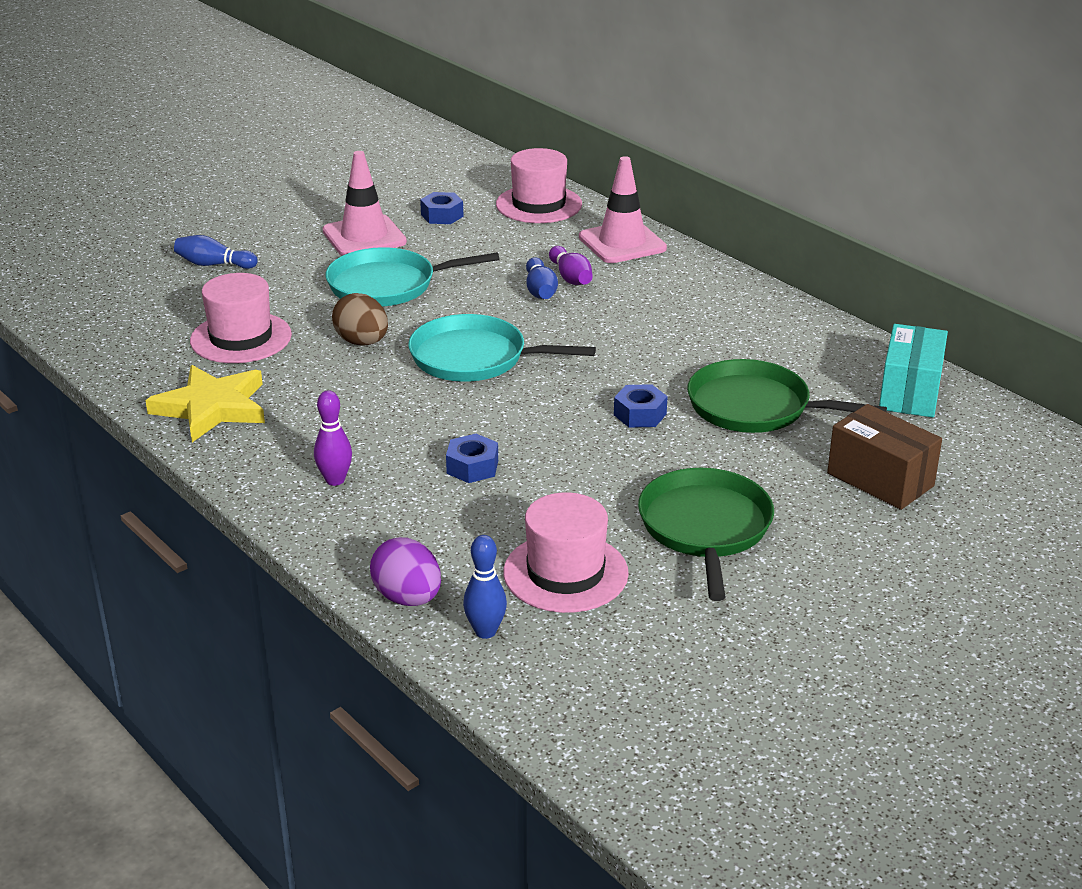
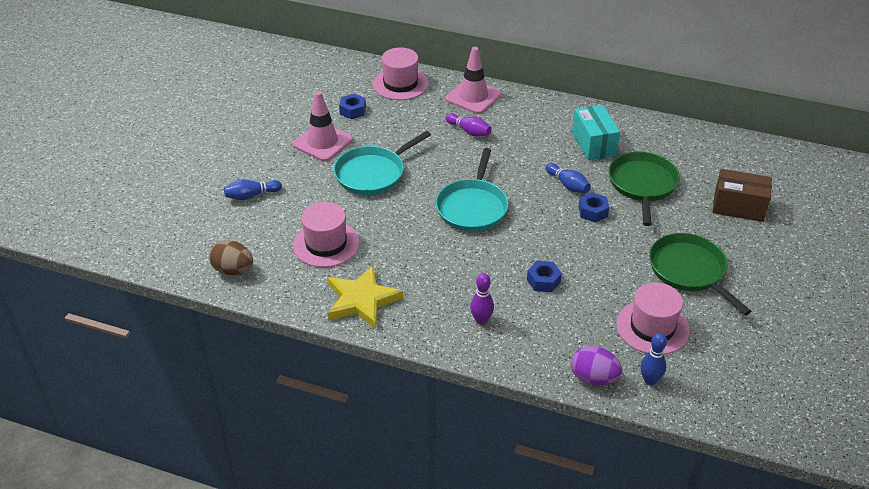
camera: 30 degrees left, 10 degrees up
(362, 342) = (400, 220): brown egg -> brown egg (233, 270)
(474, 358) = (472, 207): turquoise pan -> turquoise pan turned 60 degrees counterclockwise
(540, 291) = (462, 146): blue bowling pin -> blue bowling pin (568, 185)
(755, 407) = (642, 184): green pan -> green pan turned 105 degrees clockwise
(910, 392) = (703, 147): turquoise box -> turquoise box (593, 144)

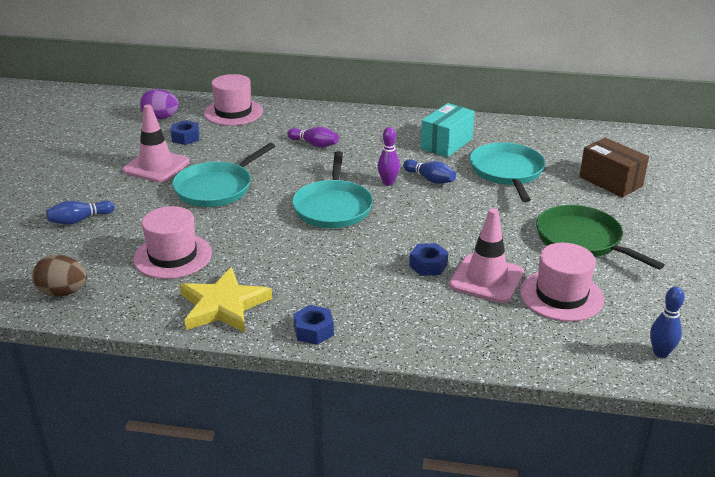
camera: 10 degrees left, 10 degrees down
(473, 97) = (312, 116): pink traffic cone -> pink traffic cone (486, 279)
(481, 320) = (368, 310): purple bowling pin -> purple bowling pin (388, 182)
(593, 144) = (446, 144): turquoise box -> turquoise box turned 60 degrees clockwise
(593, 212) = (463, 199): blue nut -> blue nut (313, 331)
(593, 378) = (512, 352): purple egg -> purple egg (160, 118)
(642, 184) = (507, 172): green pan -> turquoise pan
(650, 380) = (576, 347): blue bowling pin -> blue bowling pin (660, 353)
(738, 207) = (610, 181): brown box -> brown box turned 45 degrees clockwise

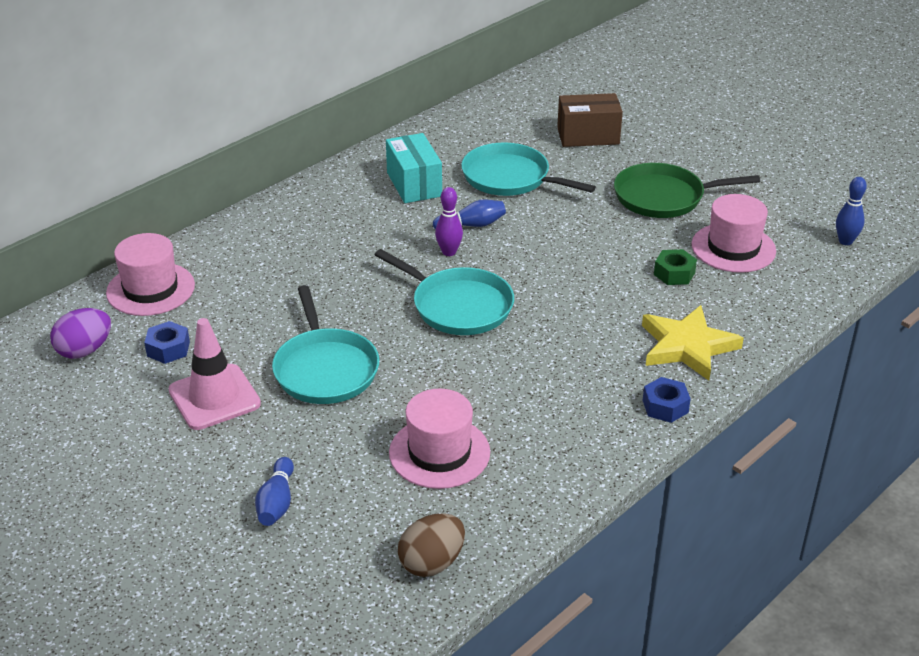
camera: 55 degrees left, 5 degrees up
(223, 306) = (571, 449): yellow star -> yellow star (687, 346)
(314, 144) = (309, 264): purple bowling pin -> none
(428, 265) = (622, 295): blue nut -> none
(486, 279) = (674, 273): pink traffic cone -> green nut

